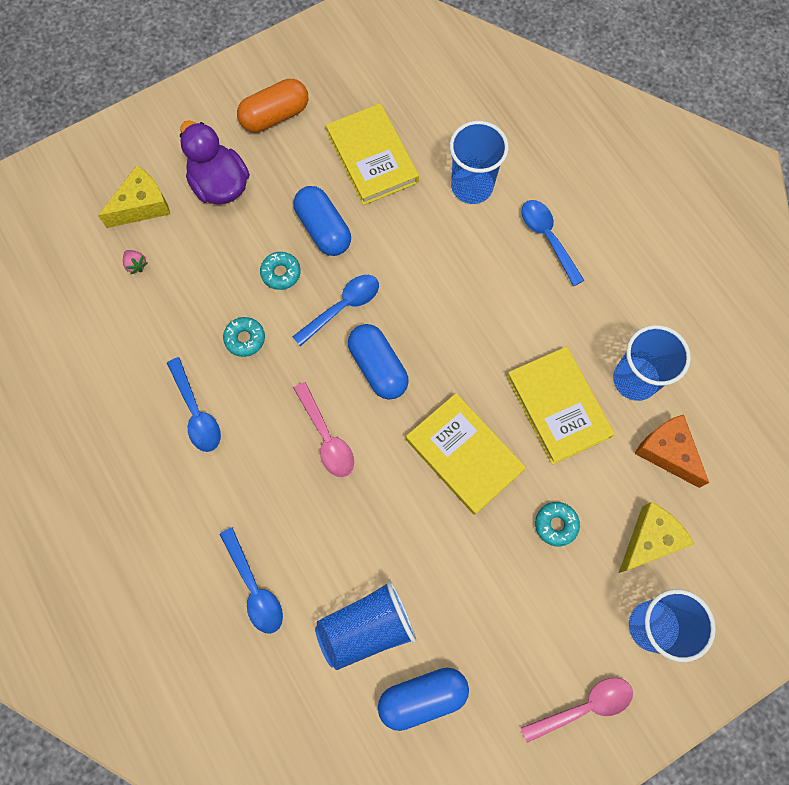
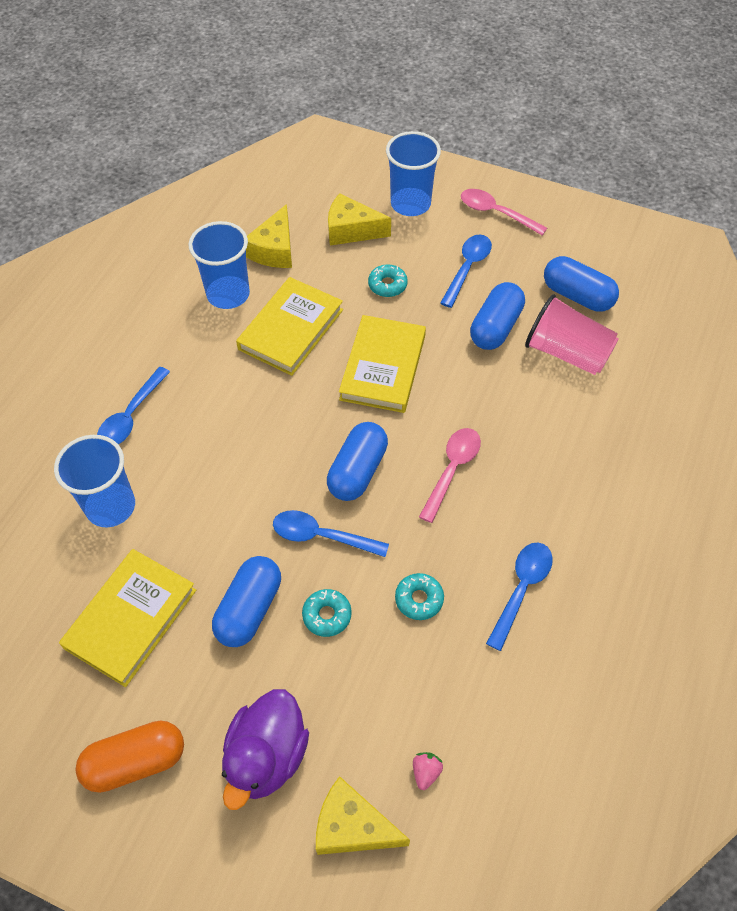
camera: 125 degrees left, 15 degrees down
(254, 588) = (612, 441): blue spoon -> blue spoon (467, 268)
(275, 116) = (135, 761): orange capsule -> orange capsule turned 45 degrees counterclockwise
(366, 628) = (567, 353): blue cup -> pink cup
(439, 585) = (495, 327): none -> blue capsule
(667, 452) = (274, 250): orange cheese -> yellow cheese

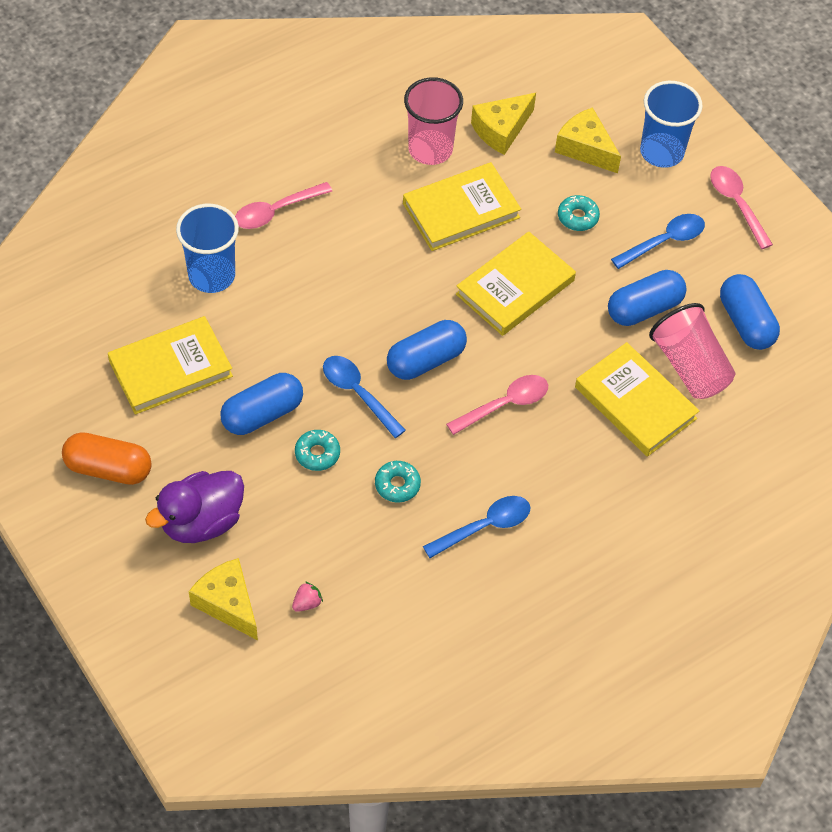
camera: 30 degrees right, 0 degrees up
(131, 416) = (276, 211): blue spoon -> pink spoon
(228, 294) = (430, 149): blue cup -> pink cup
(551, 406) = (635, 403): none -> yellow book

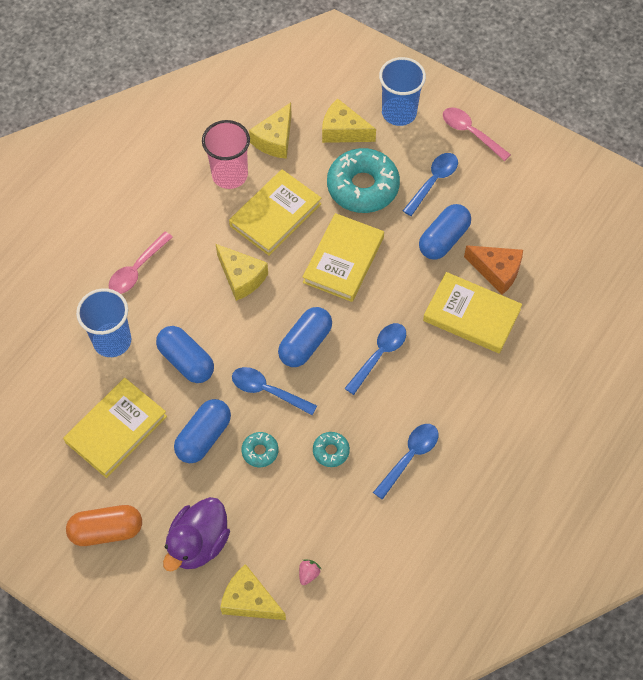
camera: 20 degrees left, 5 degrees up
(389, 263) = (241, 277): none -> yellow cheese
(505, 404) = (379, 355): pink spoon -> blue spoon
(577, 217) = (363, 187): turquoise donut -> turquoise donut, size x2.18
(690, 367) = (497, 271): pink cup -> orange cheese
(746, 322) = (519, 221): blue capsule -> blue capsule (186, 361)

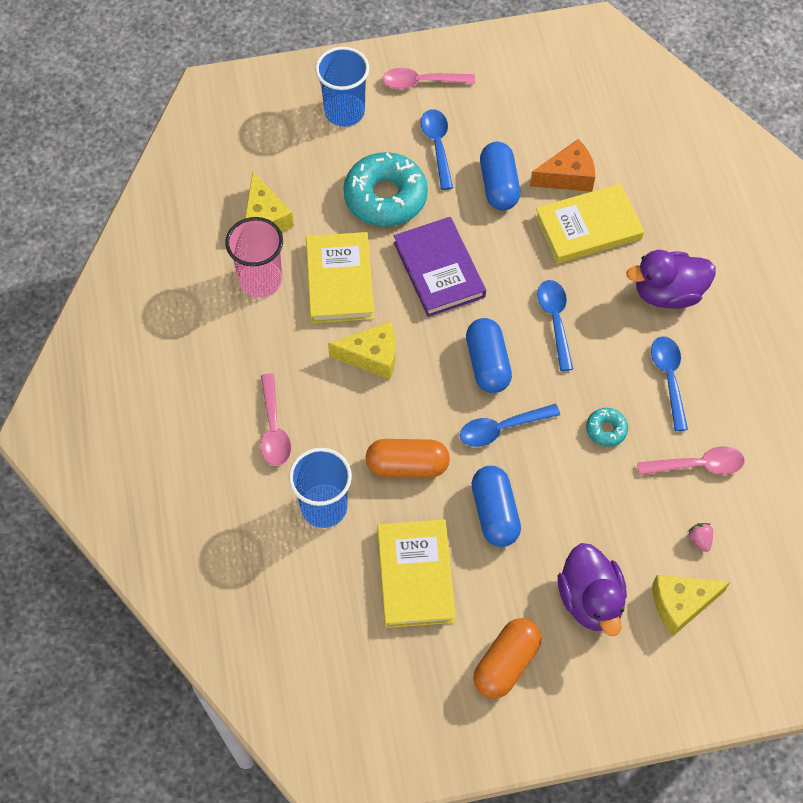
camera: 45 degrees left, 0 degrees up
(186, 361) = (407, 465): blue capsule -> orange capsule
(260, 451) = (552, 482): turquoise donut -> none
(343, 131) = (315, 164): yellow cheese -> none
(343, 260) = (439, 270): yellow book -> purple book
(363, 528) = (698, 465): none -> pink spoon
(474, 403) = (667, 293): none -> purple duck

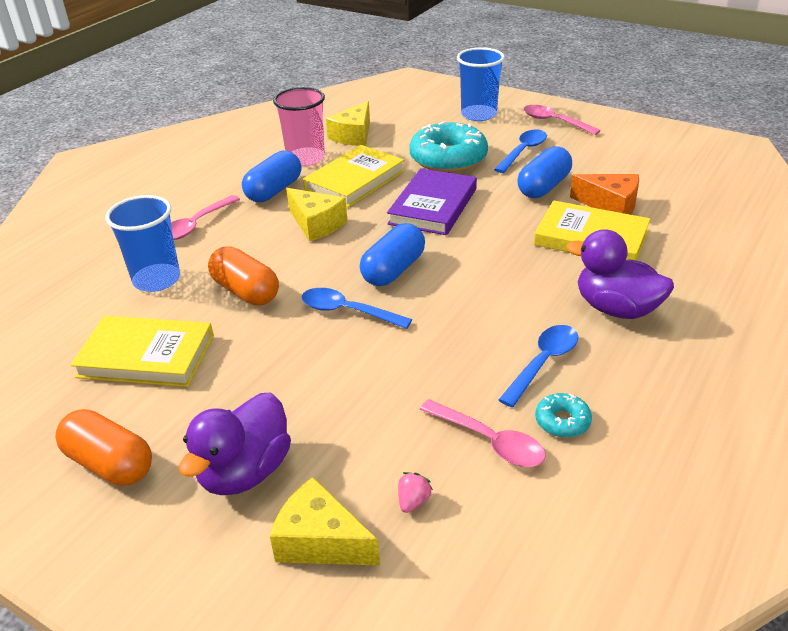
camera: 45 degrees right, 25 degrees down
(415, 575) = (146, 356): yellow book -> yellow book turned 60 degrees clockwise
(495, 513) = (262, 358): blue capsule -> blue capsule (274, 191)
(506, 663) = (110, 463): orange capsule -> orange capsule turned 45 degrees clockwise
(555, 320) = (486, 274): blue spoon -> none
(606, 430) = (434, 363): turquoise donut -> turquoise donut (562, 421)

